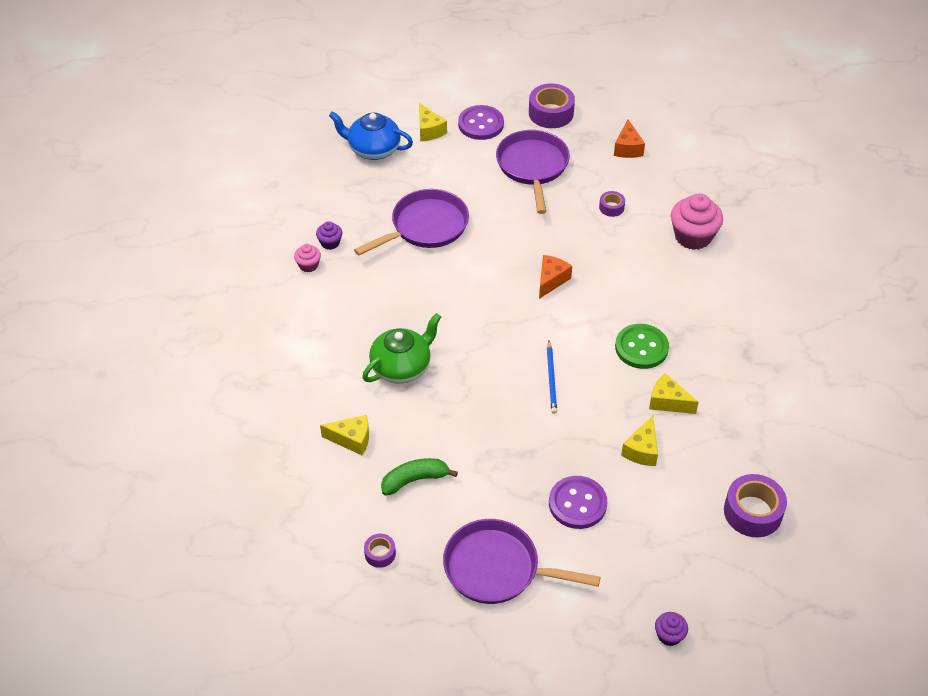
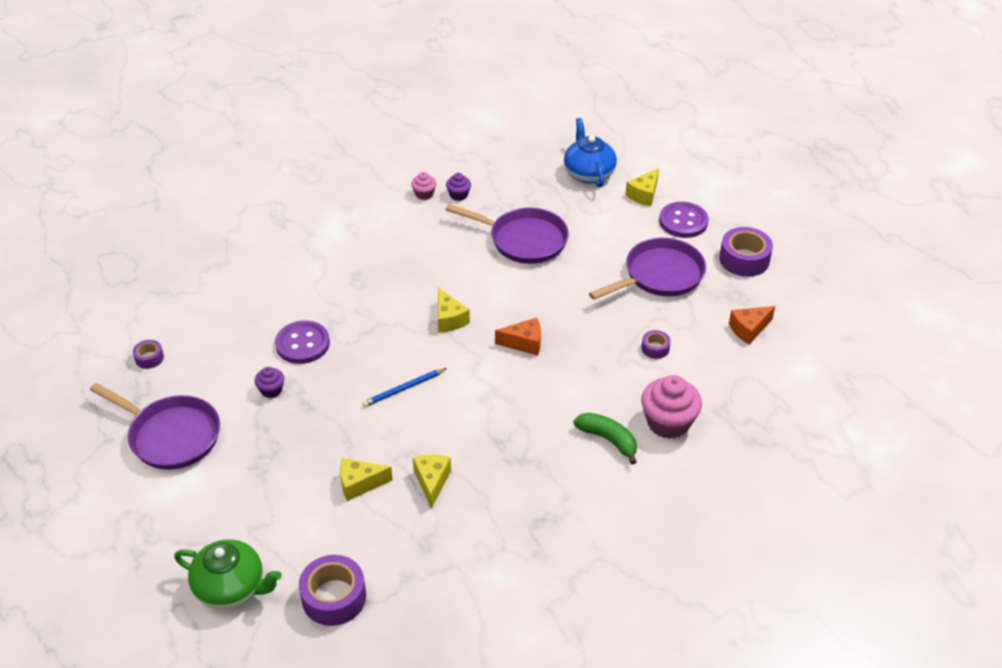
camera: 60 degrees right, 5 degrees down
(352, 439) = (256, 294): yellow cheese -> yellow cheese (449, 319)
(402, 367) = (352, 291): green teapot -> green teapot (231, 587)
(415, 480) = (235, 348): green banana -> green banana (608, 440)
(498, 568) = (170, 435): purple pan -> purple pan turned 135 degrees clockwise
(577, 504) = (269, 461): purple button -> purple button (302, 344)
(641, 348) = (487, 437): green button -> none
(669, 635) = (154, 582): purple cupcake -> purple cupcake (271, 390)

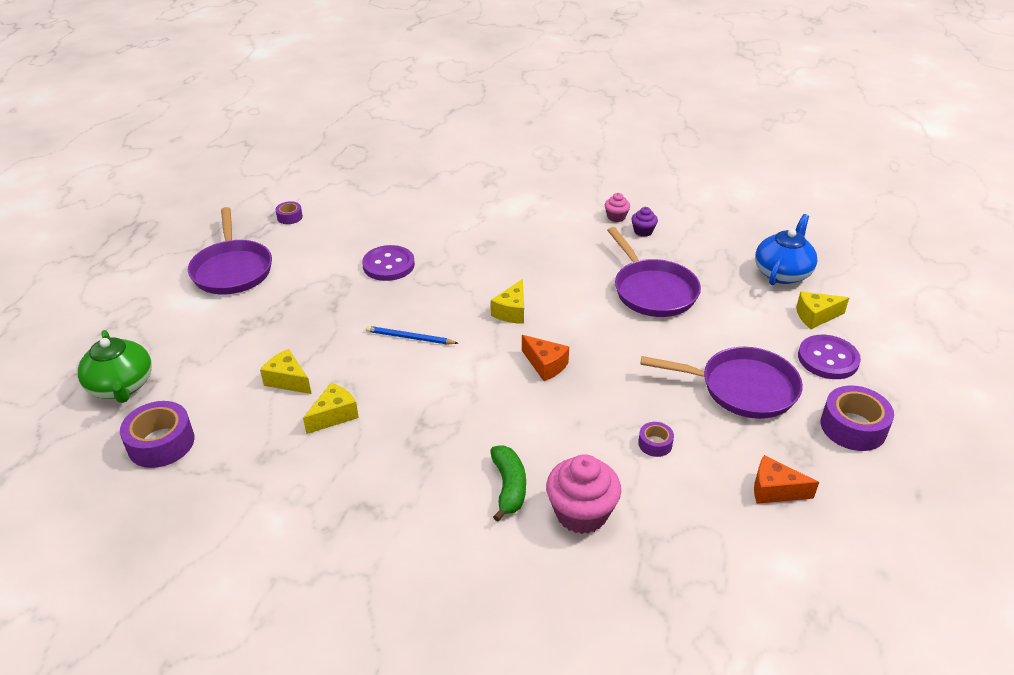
camera: 45 degrees right, 5 degrees down
(271, 390) = (327, 281): purple cupcake -> none

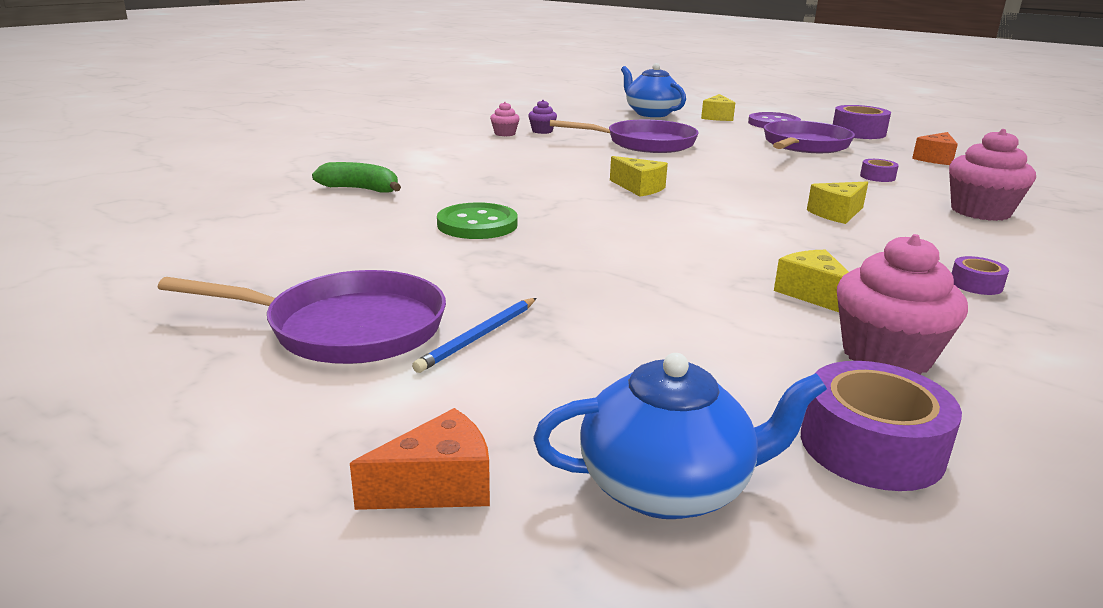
camera: 70 degrees left, 15 degrees down
(122, 386) = (667, 487): green teapot -> blue teapot
(256, 448) = (886, 355): none -> pink cupcake
(288, 380) = (718, 315): yellow cheese -> yellow cheese (837, 214)
(290, 217) = (243, 266): purple tape -> purple tape (976, 284)
(388, 265) = (477, 224): purple button -> green button
(409, 338) = (658, 235): blue pencil -> blue pencil (478, 337)
(509, 487) = (948, 230): green banana -> green banana (360, 189)
(545, 365) = (745, 190): orange cheese -> orange cheese (438, 486)

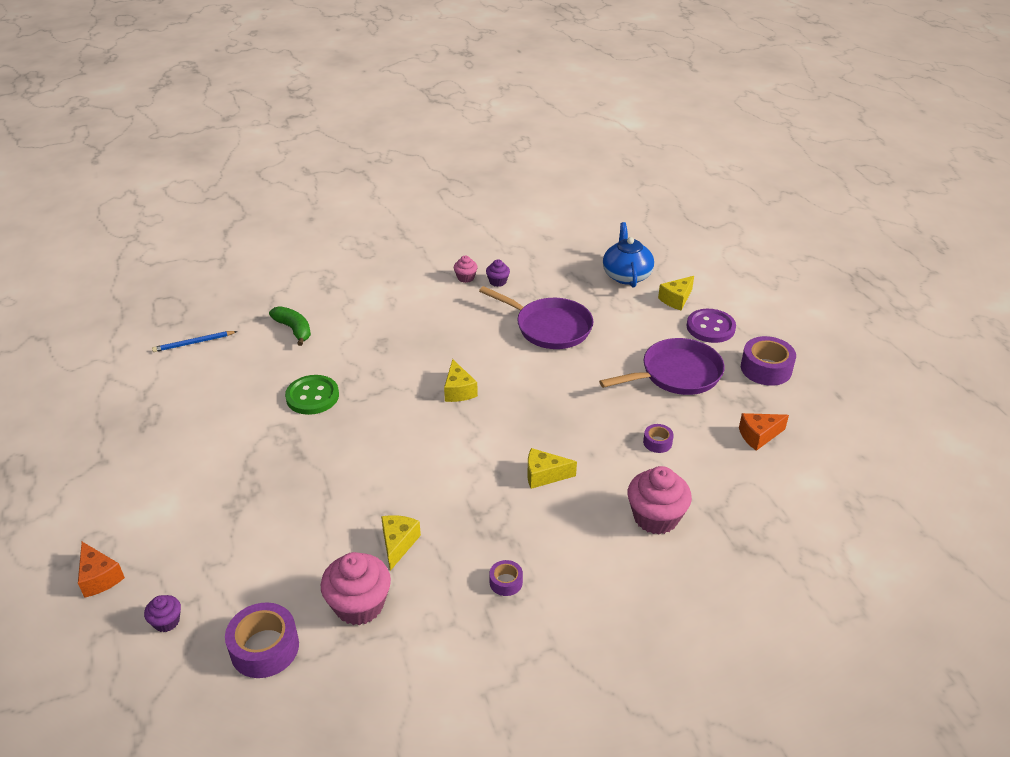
camera: 35 degrees right, 15 degrees up
(346, 328) = (161, 465): purple pan -> none
(438, 486) = (99, 577): orange cheese -> orange cheese turned 45 degrees clockwise
(478, 337) = (204, 498): blue pencil -> blue pencil (193, 343)
(667, 487) = (166, 621): blue teapot -> purple cupcake

